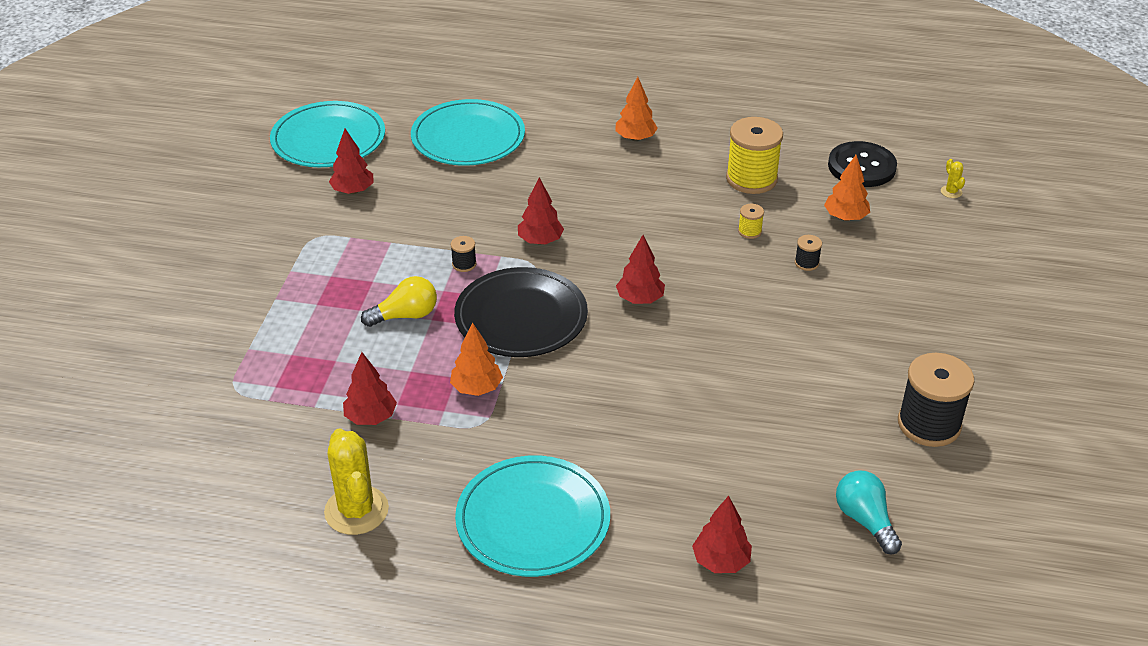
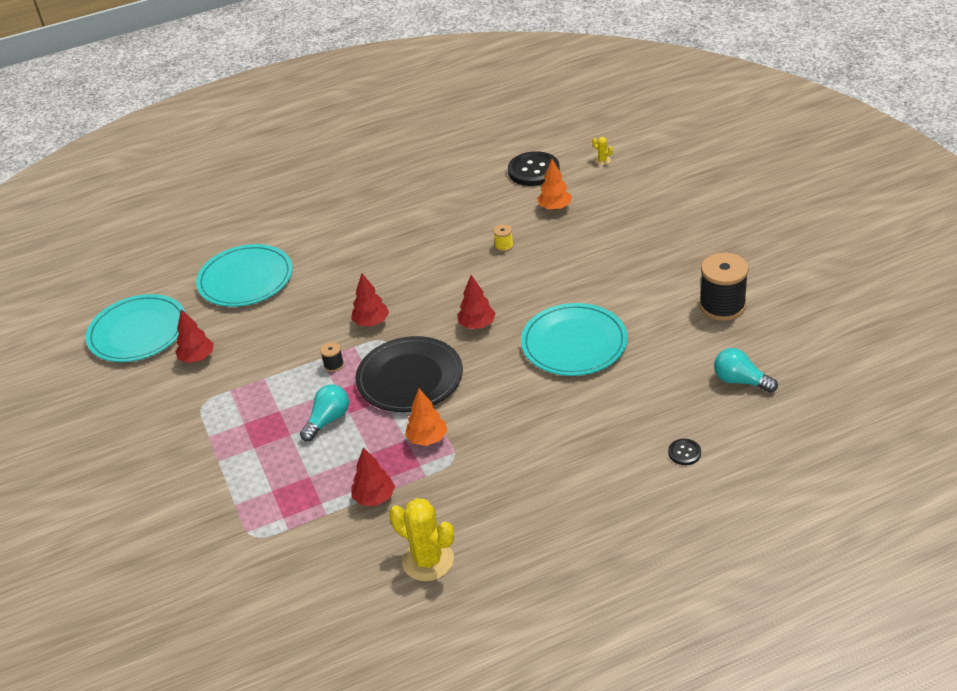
camera: 30 degrees left, 0 degrees up
(405, 315) = (328, 420): yellow light bulb -> turquoise light bulb
(533, 520) = (548, 497): turquoise plate -> turquoise plate (574, 343)
(635, 138) = (367, 223): orange tree -> none
(721, 561) = (684, 453): red tree -> black button
(751, 179) = (472, 212): yellow spool -> none
(806, 263) = (559, 248): black spool -> none

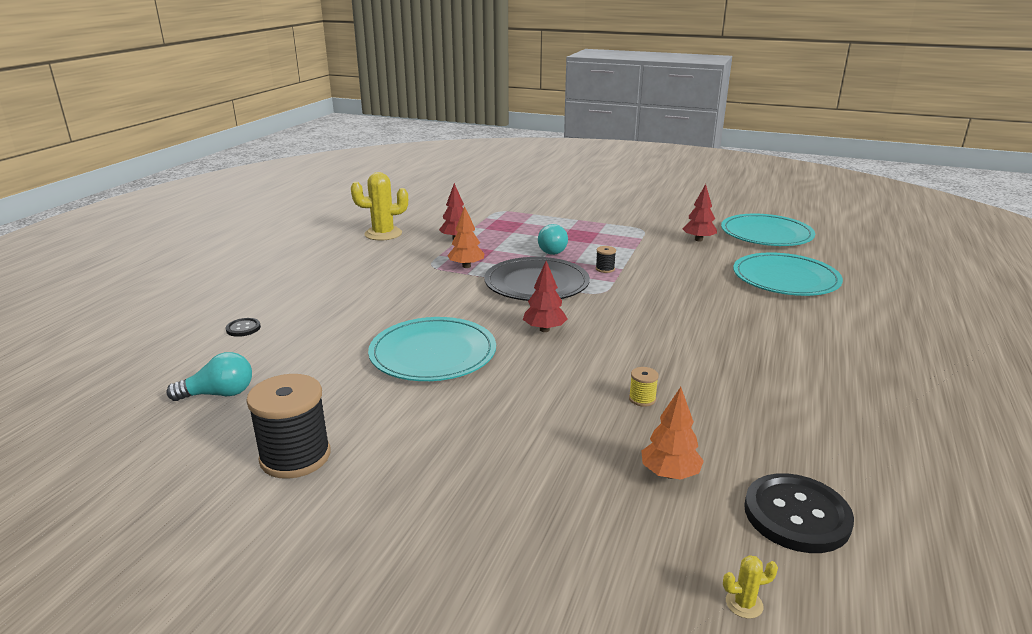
camera: 130 degrees right, 15 degrees down
(371, 322) = (632, 296): red tree -> none

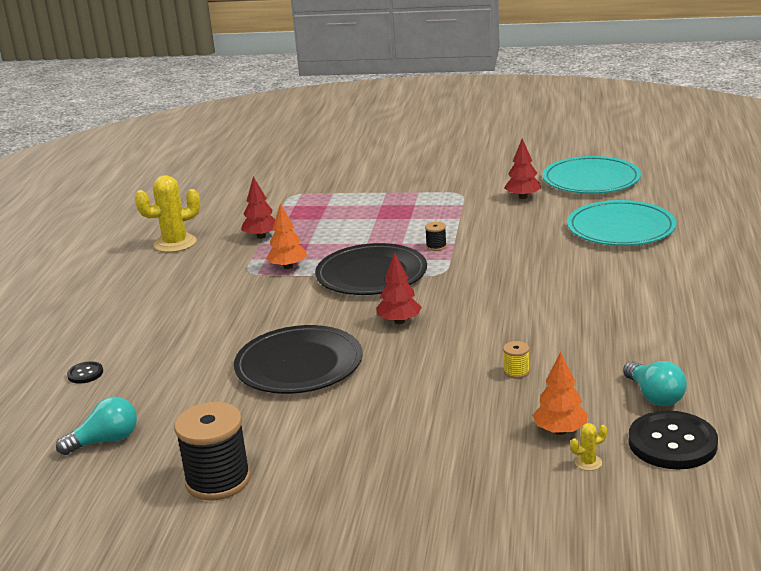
camera: 10 degrees left, 0 degrees up
(433, 353) = (299, 365): turquoise plate -> black plate
(550, 250) = (370, 234): turquoise light bulb -> turquoise light bulb (654, 396)
(744, 604) = (644, 514): yellow cactus -> yellow cactus (588, 462)

